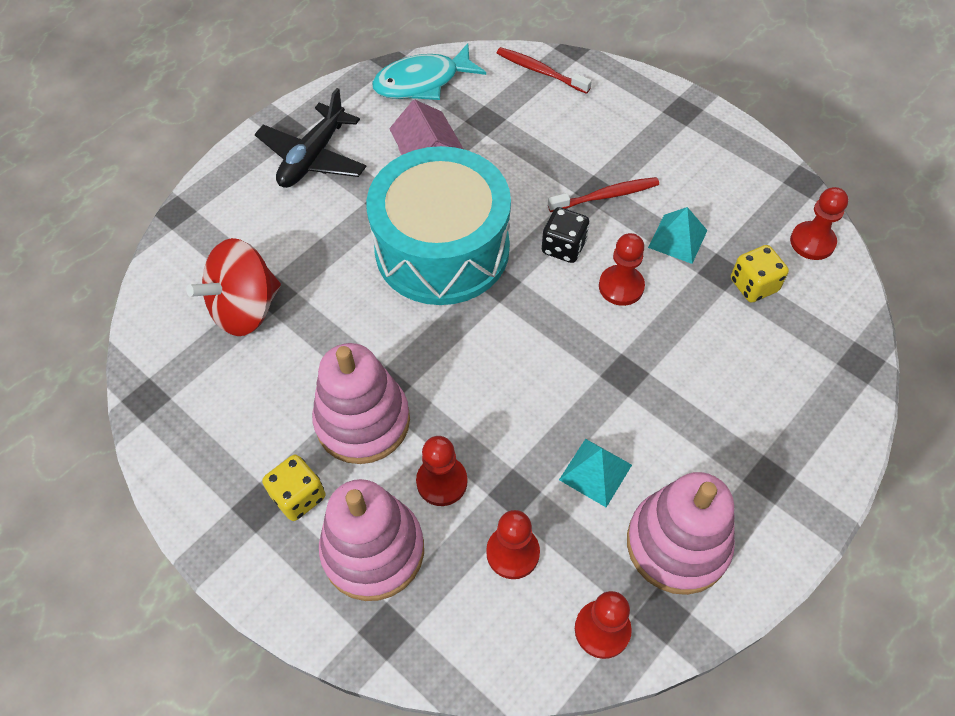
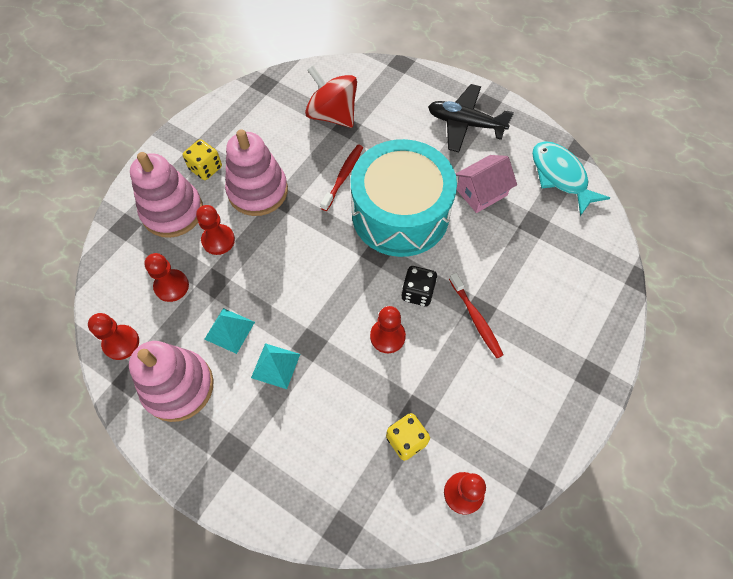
camera: 80 degrees right, 5 degrees up
(540, 71) = (601, 257): red toothbrush -> red toothbrush (343, 176)
(678, 239) = (443, 377): turquoise pyramid -> turquoise pyramid (275, 366)

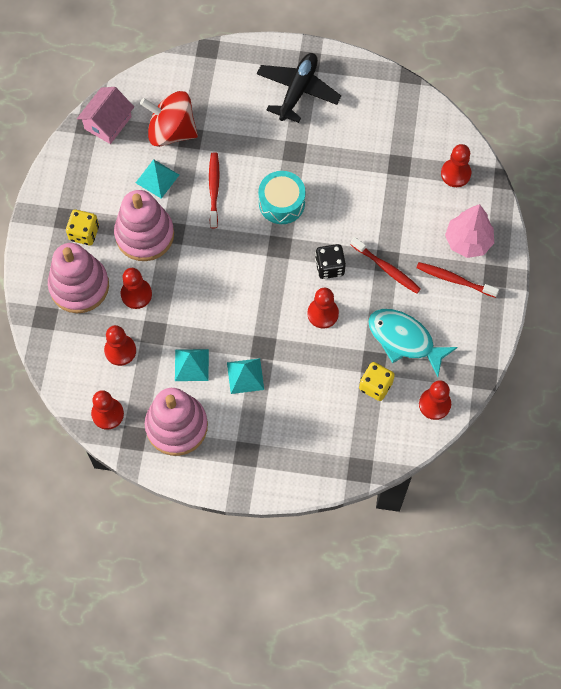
camera: 25 degrees left, 5 degrees up
(297, 148) = (157, 178): none -> turquoise pyramid
(400, 213) = (281, 203): turquoise drum -> turquoise drum, size x0.50
(465, 124) = (298, 90): black plane -> black plane turned 120 degrees clockwise
(481, 192) = (342, 153): pink house -> pink house (108, 123)
(544, 361) = (454, 280): none -> red toothbrush
(560, 176) = (404, 109): turquoise fish -> turquoise fish (404, 340)
(576, 327) = (468, 241): none -> pink tree
(589, 254) = (455, 173): none -> red pawn

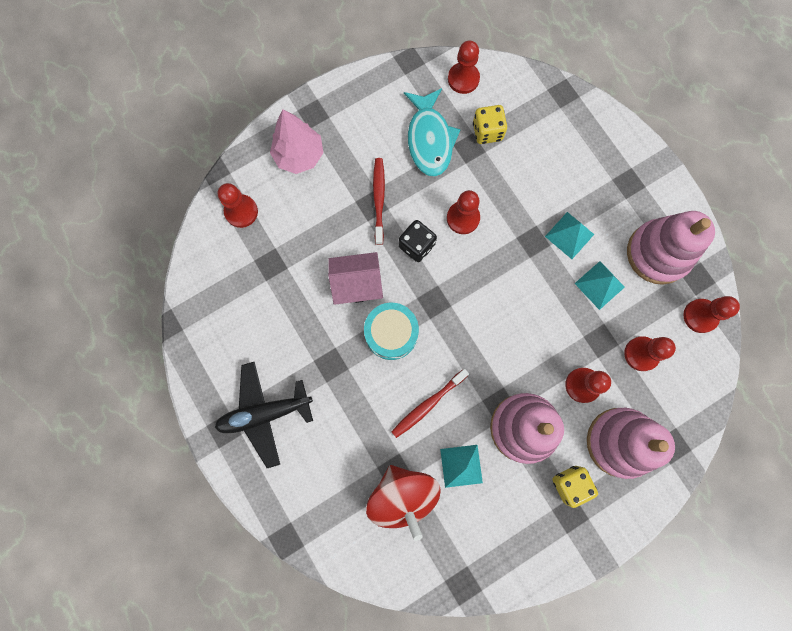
camera: 130 degrees left, 10 degrees up
(108, 123) = (445, 567): pink house -> pink house (357, 283)
(454, 280) = (343, 140): red toothbrush -> none

